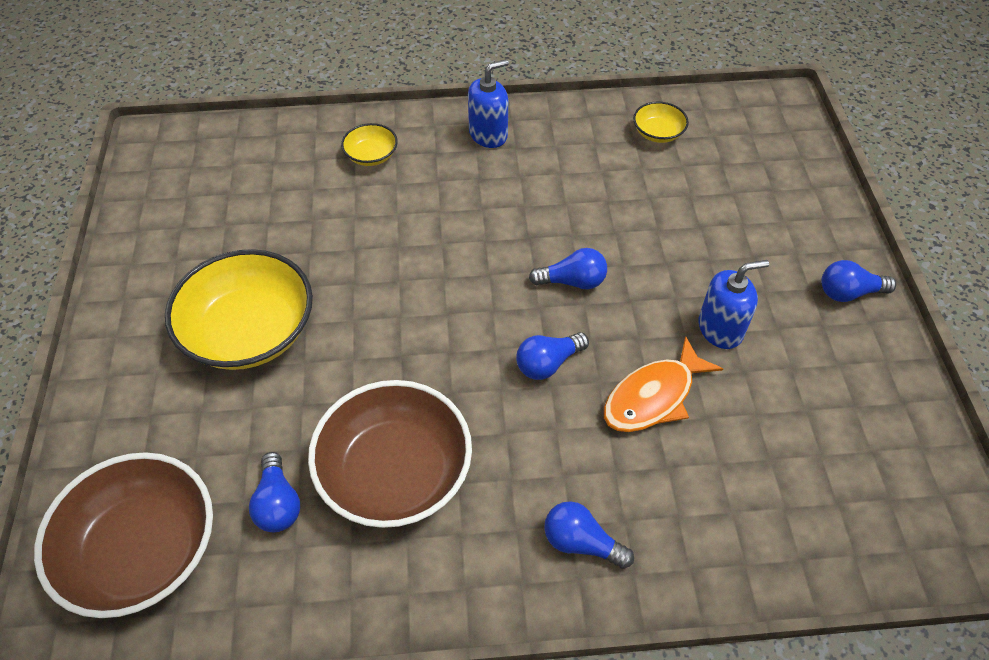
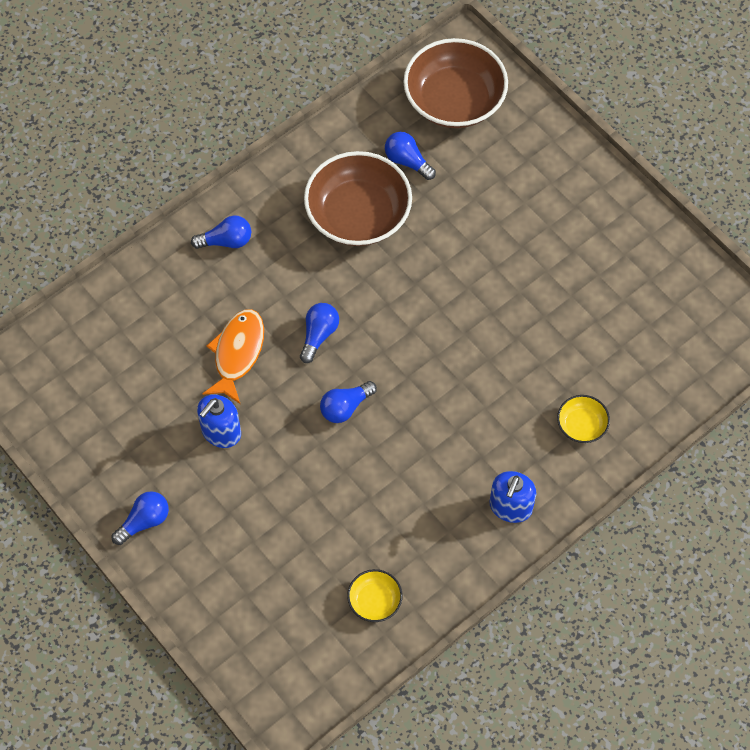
camera: 145 degrees right, 10 degrees up
(249, 331) = (524, 239): yellow bowl -> none

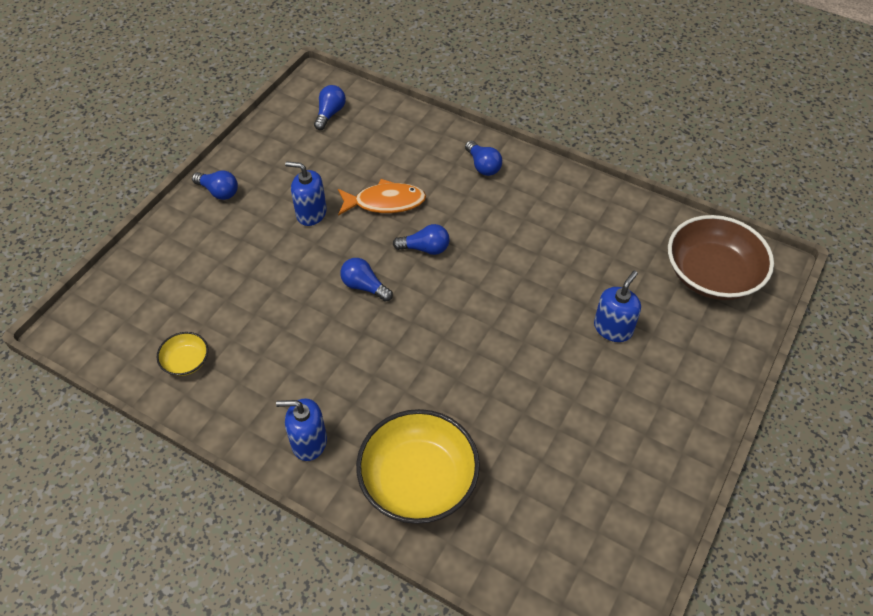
camera: 70 degrees right, 10 degrees down
(358, 215) = (554, 241): brown bowl -> none
(407, 161) = (627, 259): blue light bulb -> blue light bulb (330, 114)
(482, 207) = (613, 328): none -> blue soap dispenser
(581, 425) = (418, 480): yellow bowl -> yellow bowl, size x2.16

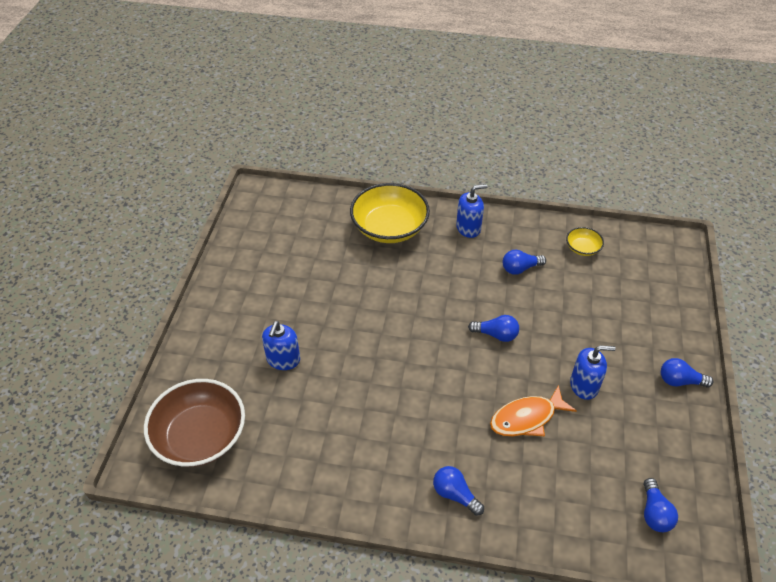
camera: 160 degrees right, 5 degrees down
(425, 248) = (465, 382): blue light bulb -> blue light bulb (520, 268)

